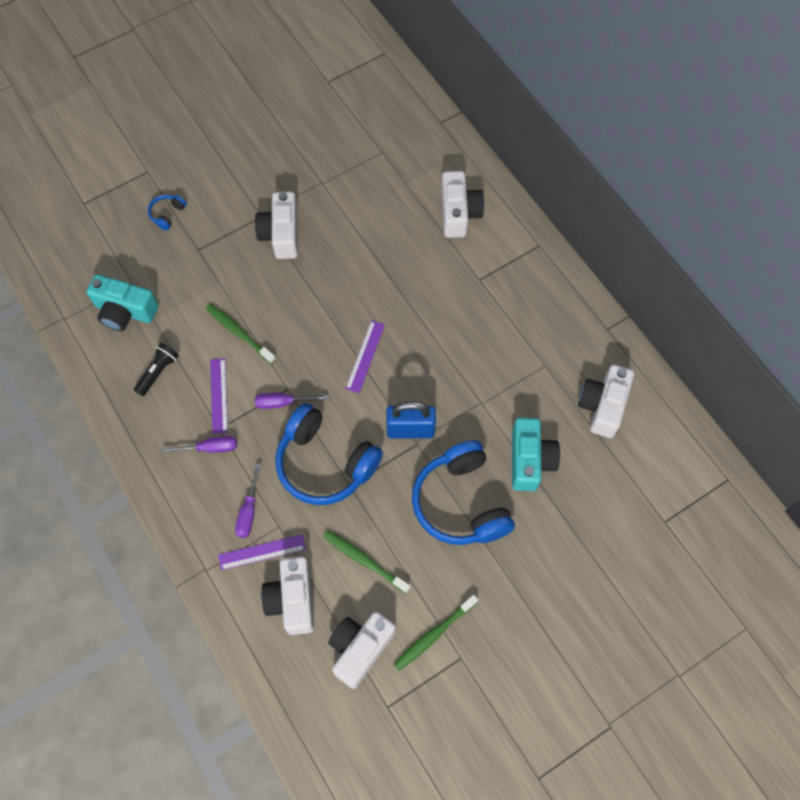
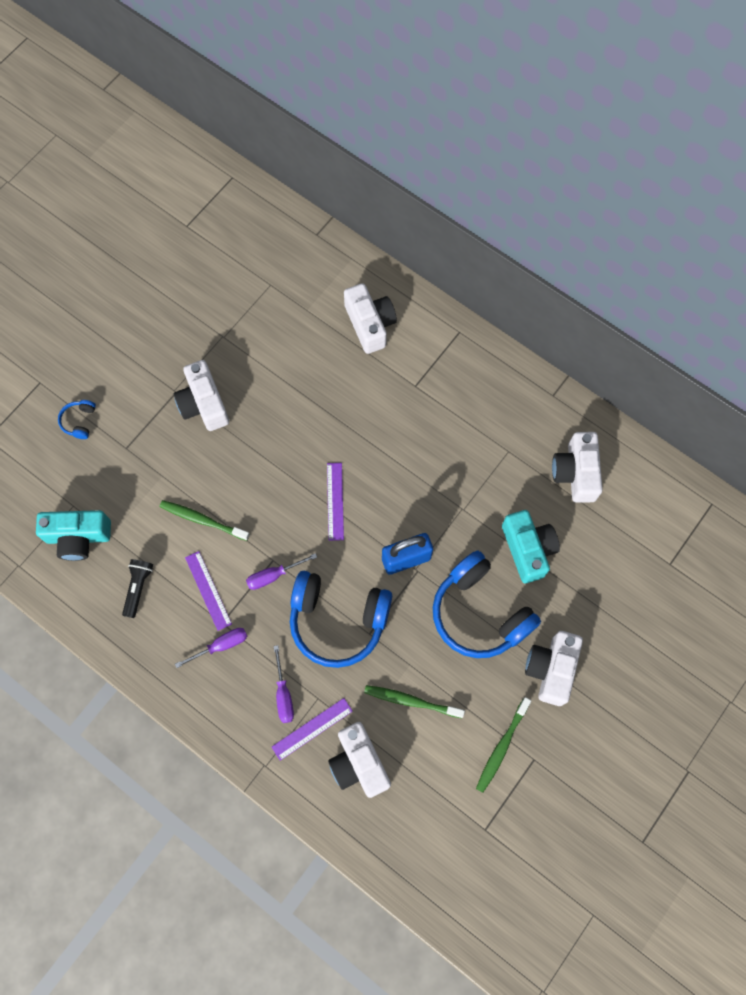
camera: 20 degrees left, 5 degrees up
(360, 648) = (439, 785): white camera -> white camera (551, 669)

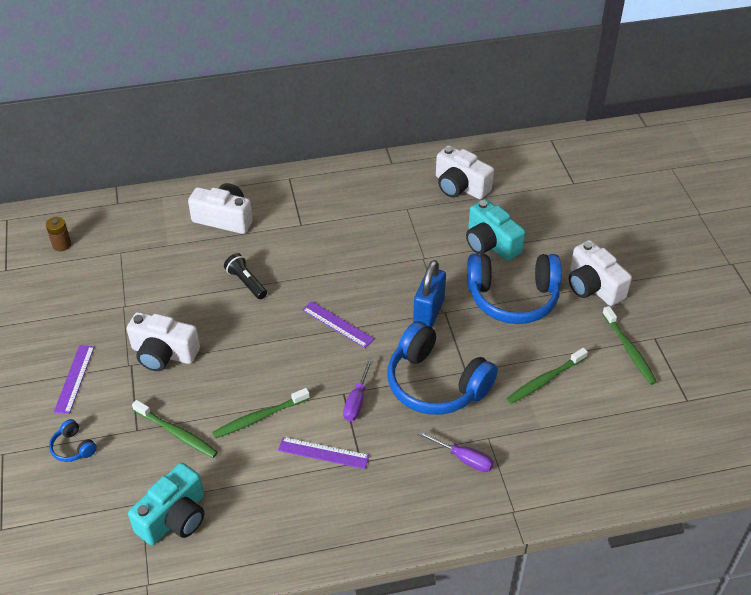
camera: 50 degrees left, 25 degrees down
(138, 587) = (268, 502): black flashlight -> black flashlight (246, 282)
(144, 477) = (177, 433): none -> green toothbrush
(221, 645) = (380, 475): purple screwdriver -> none
(241, 238) = (62, 245): none -> brown battery
(312, 729) = (510, 458): purple ruler -> purple ruler (74, 379)
(338, 620) = (436, 383): blue headphones -> blue headphones turned 75 degrees clockwise
(359, 763) = (567, 445): white camera -> none
(528, 549) = (490, 243): turquoise camera -> turquoise camera turned 150 degrees counterclockwise

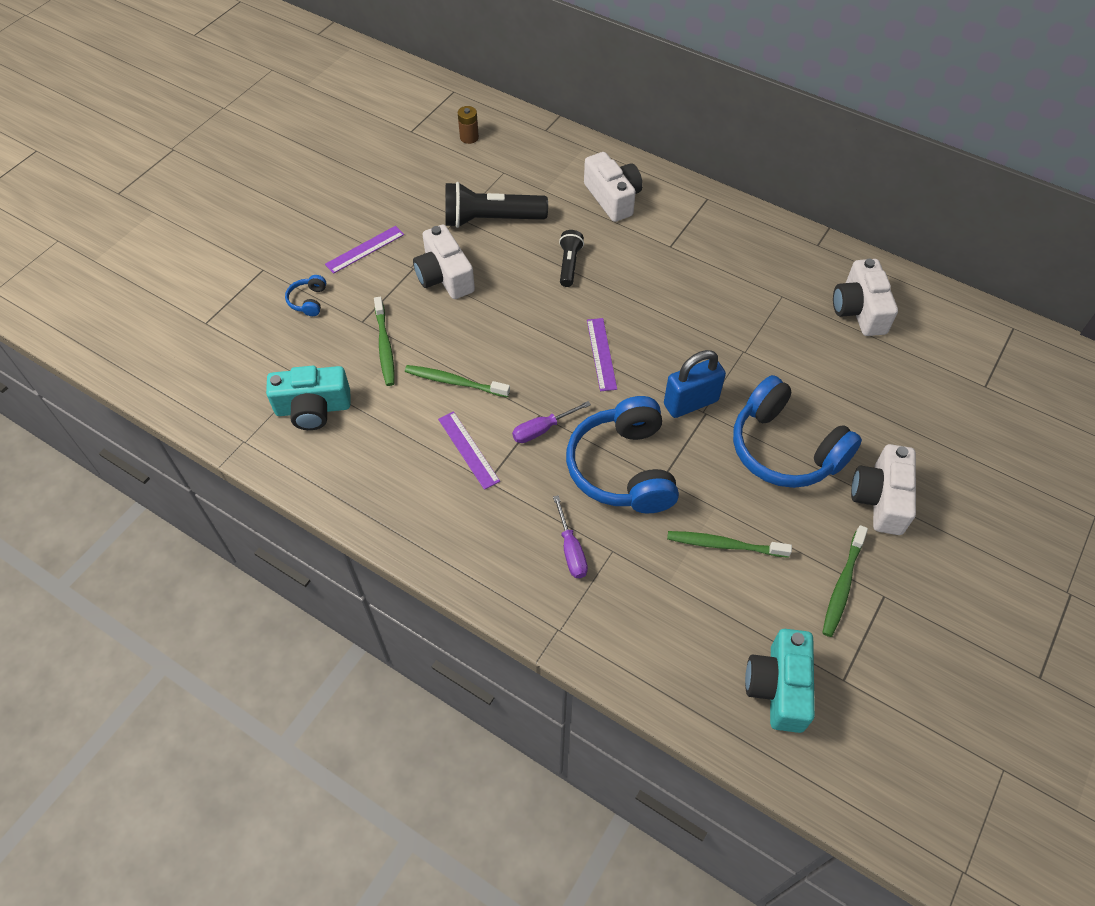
camera: 45 degrees right, 10 degrees up
(151, 291) = (491, 220): none -> black flashlight
(490, 243) = (825, 383): turquoise camera -> turquoise camera (778, 687)

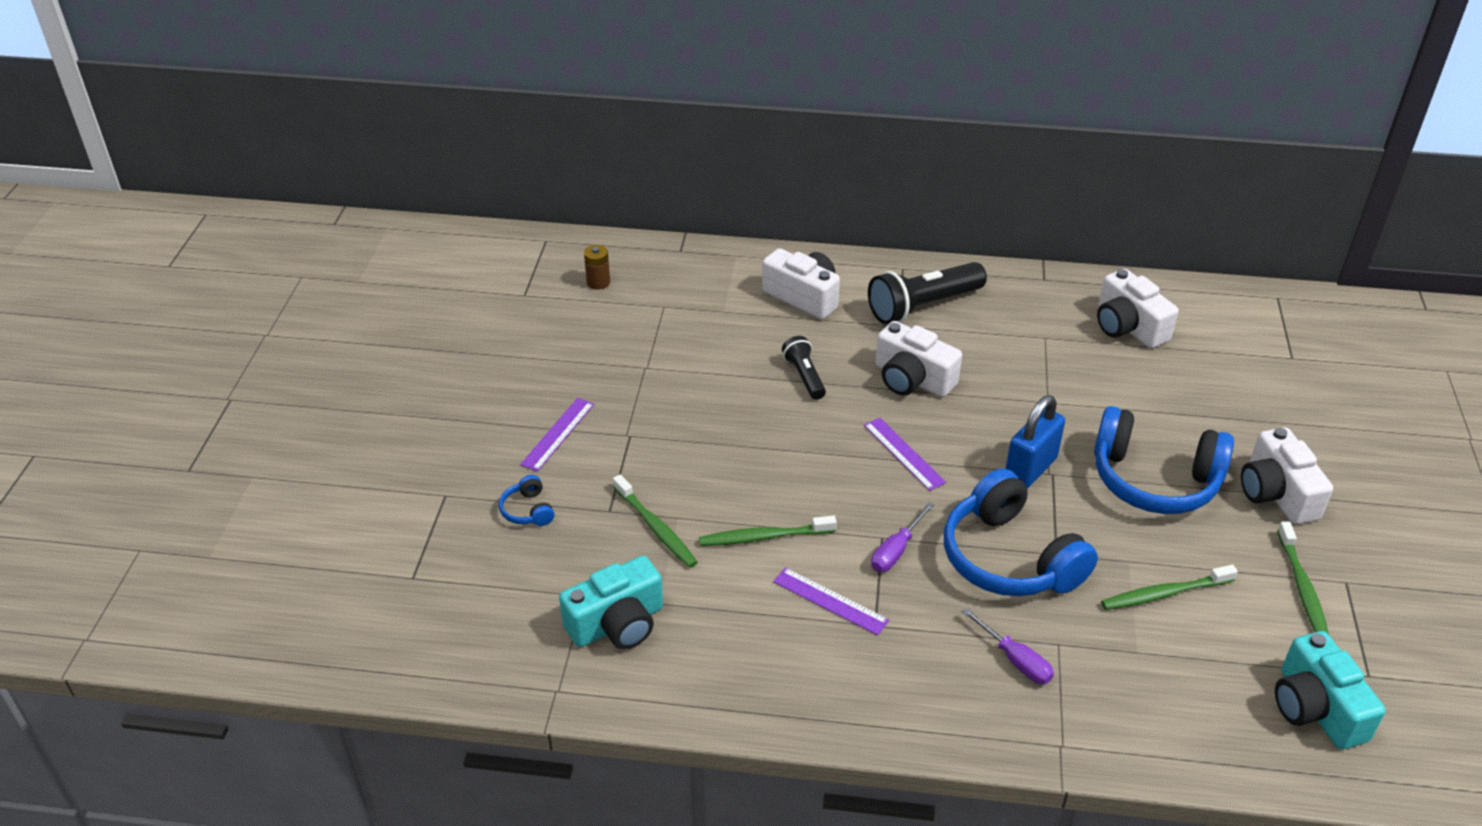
camera: 25 degrees left, 15 degrees down
(444, 276) = (673, 432): white camera -> white camera (912, 379)
(491, 220) = (684, 358): black flashlight -> black flashlight (922, 306)

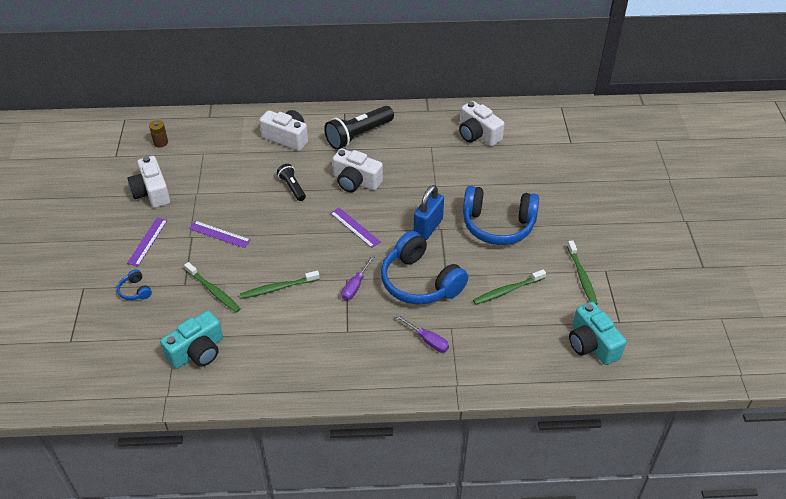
camera: 10 degrees left, 5 degrees up
(830, 601) = (320, 321): purple ruler -> purple ruler (219, 234)
(1276, 493) = (565, 224): white camera -> white camera (152, 192)

